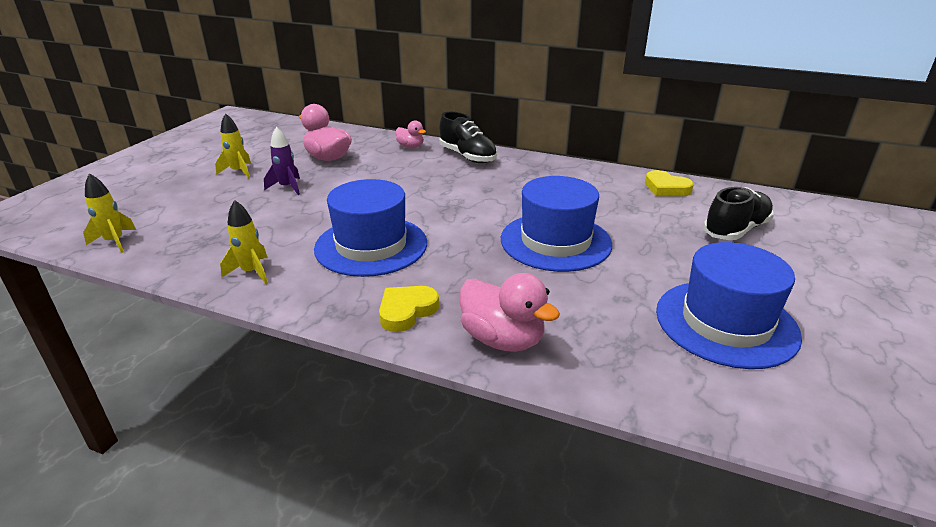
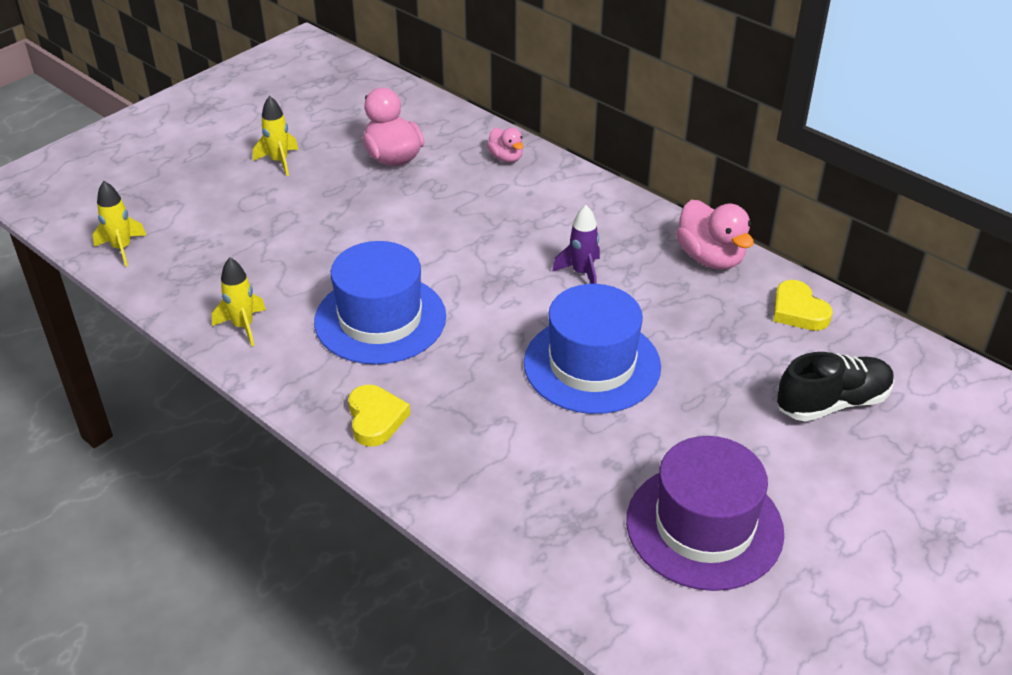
camera: 20 degrees right, 10 degrees up
(287, 187) = (325, 202): purple rocket -> purple rocket (582, 273)
(406, 311) = (376, 419): yellow heart -> yellow heart turned 105 degrees clockwise
(467, 156) = (570, 192): black shoe -> none
(502, 339) = (453, 479): pink duck -> pink duck (710, 258)
(726, 323) = (704, 526): blue hat -> purple hat

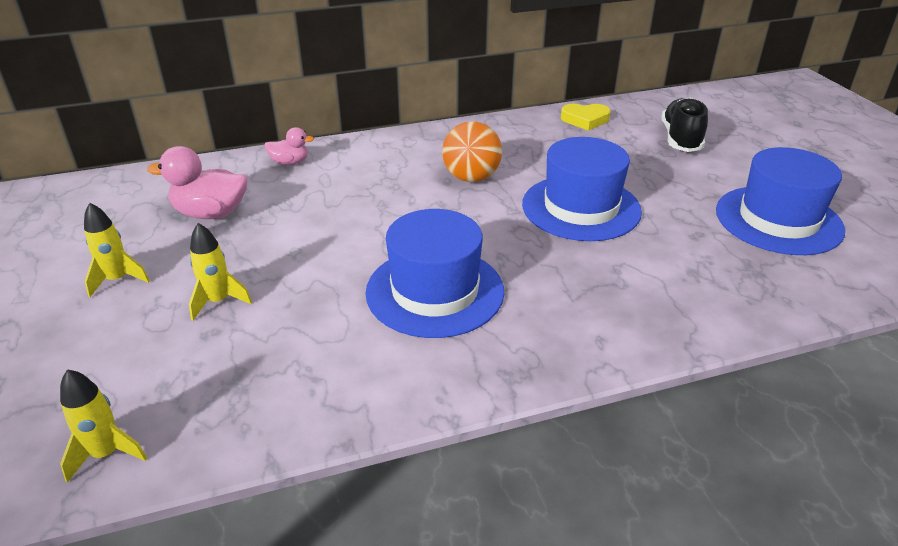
camera: 60 degrees left, 5 degrees down
(243, 326) = (361, 386): yellow rocket -> yellow rocket (218, 301)
(376, 419) = (571, 336): yellow heart -> none
(582, 273) = (471, 178): purple rocket -> orange ball
(704, 526) = (778, 220): purple hat -> blue hat
(710, 258) = (504, 128): pink duck -> none

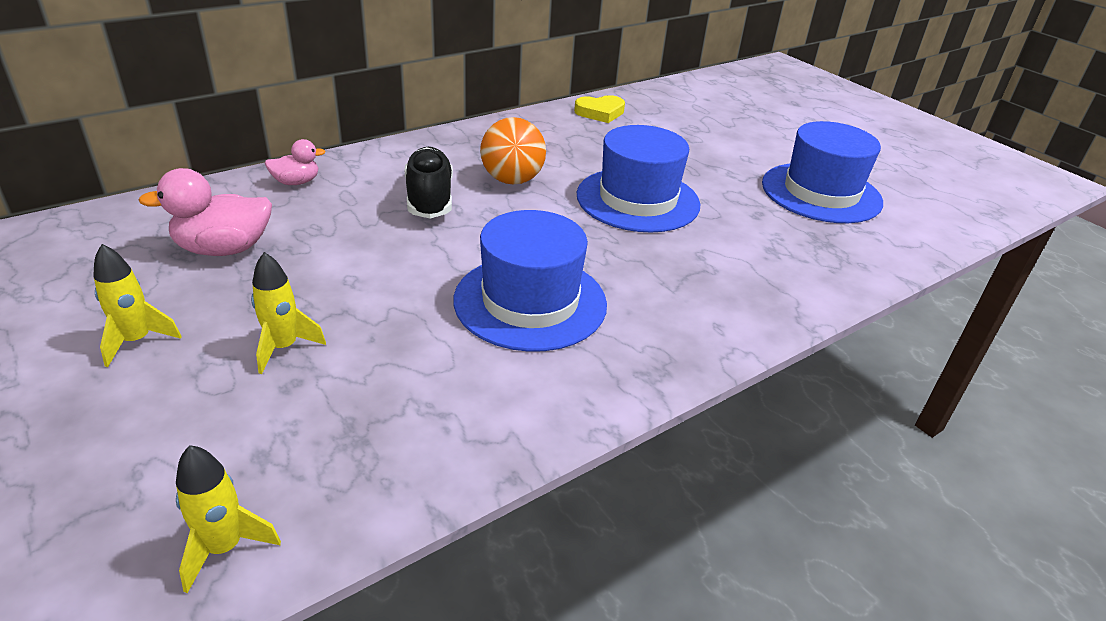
camera: 20 degrees left, 0 degrees up
(681, 139) = (700, 125): black shoe -> black shoe (429, 199)

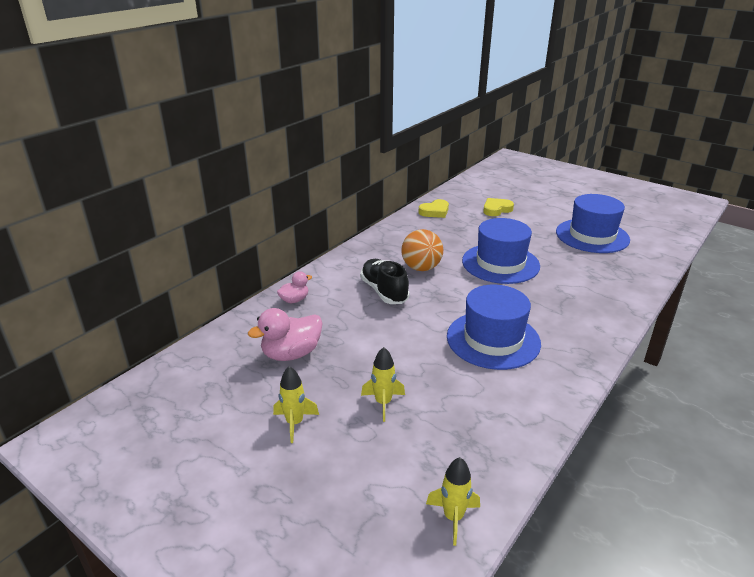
camera: 15 degrees left, 5 degrees down
(696, 127) = (496, 209): none -> yellow heart

